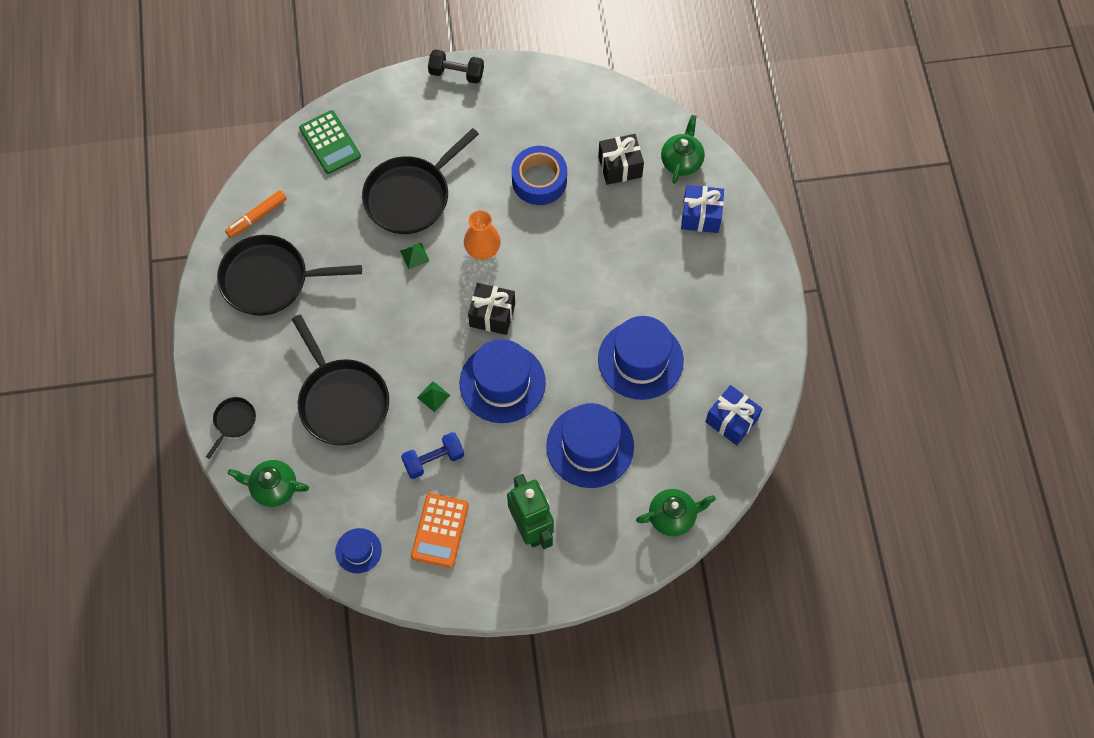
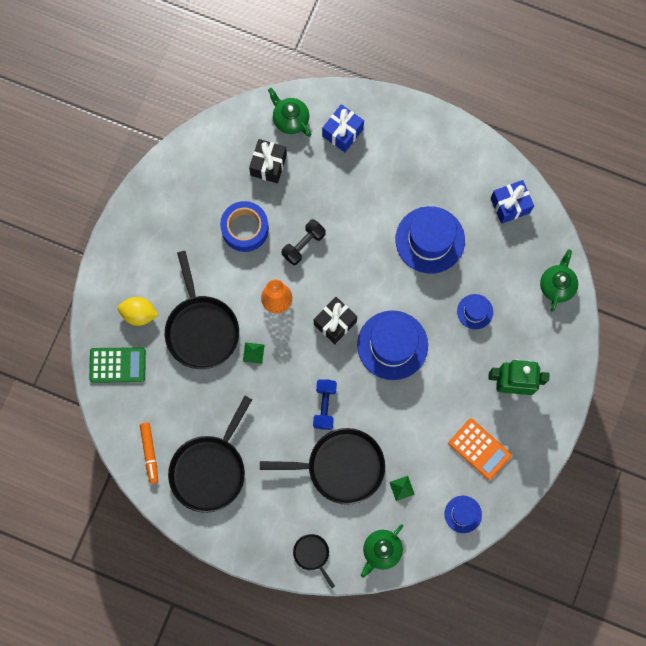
camera: 60 degrees left, 10 degrees up
(393, 134) = (139, 314): none -> yellow lemon
(433, 396) = (375, 399): green pyramid -> green pyramid (401, 488)
(434, 460) = (424, 425): blue dumbbell -> blue dumbbell (325, 406)
(456, 73) = (114, 238): black dumbbell -> black dumbbell (303, 245)
(590, 446) = (475, 311): blue hat -> blue hat, size x0.51

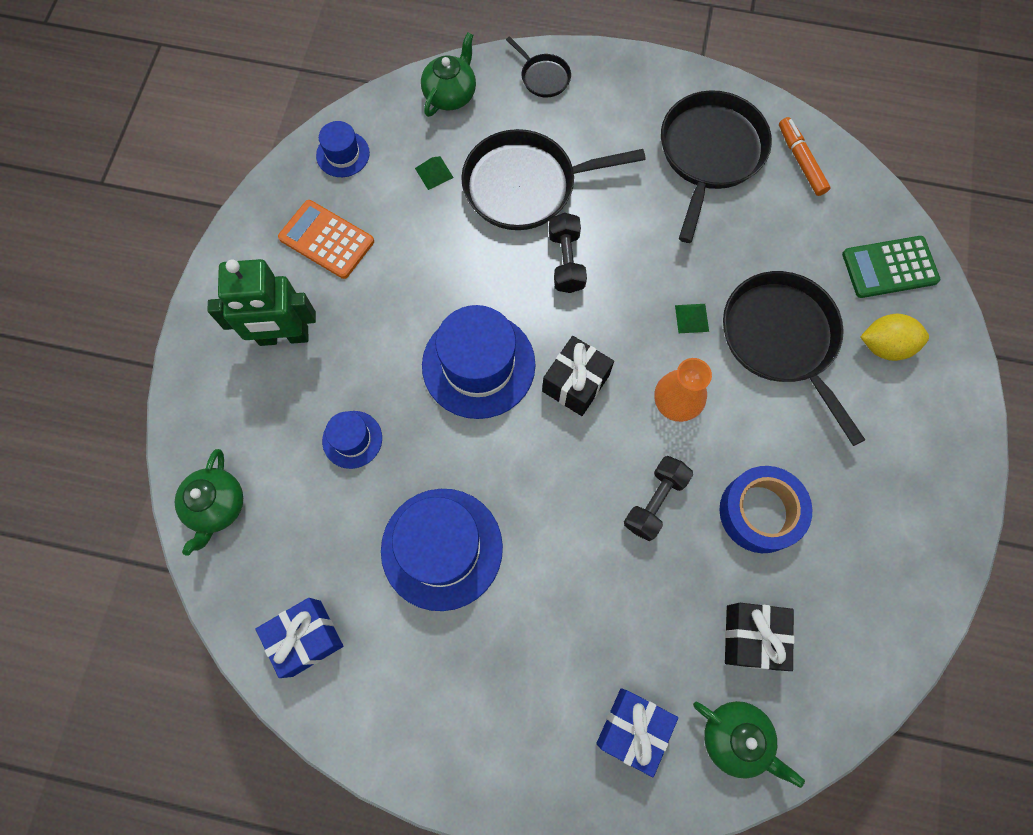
camera: 170 degrees right, 5 degrees down
(325, 406) = (566, 261): blue dumbbell -> black dumbbell

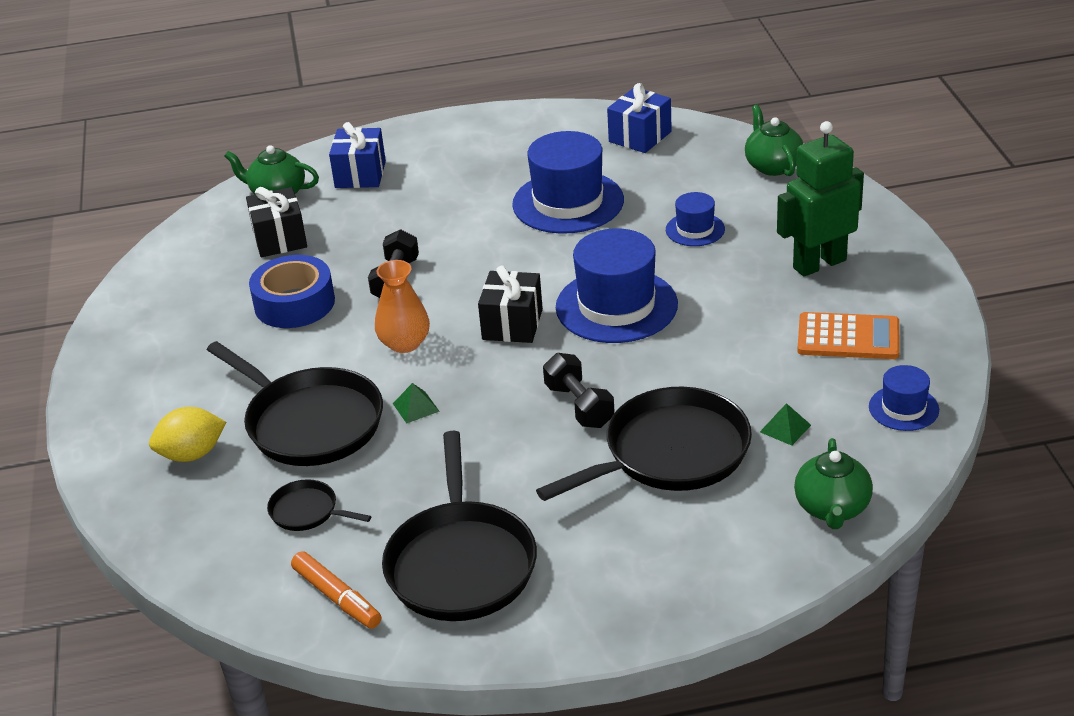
camera: 160 degrees right, 35 degrees down
(543, 77) = (729, 571): black pan -> black pan (307, 511)
(889, 267) = (196, 525): green calculator -> none

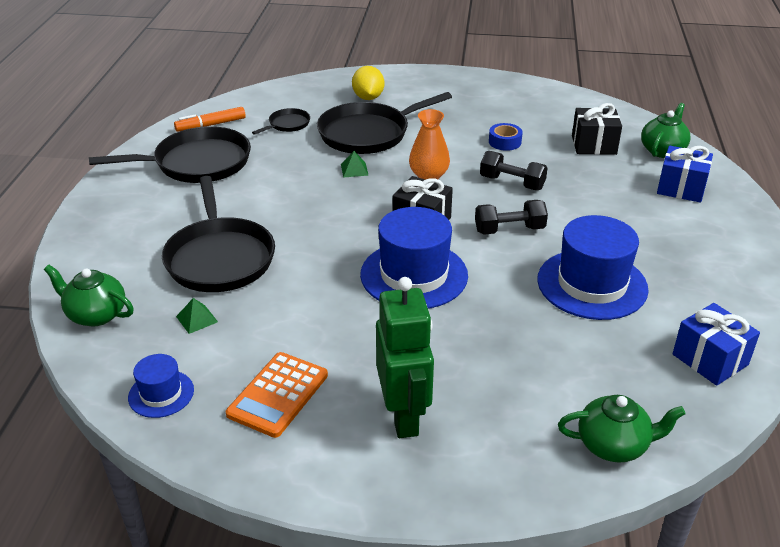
camera: 105 degrees right, 0 degrees up
(294, 303) = (504, 142): blue tape -> blue tape, size x0.55
(461, 564) = (197, 163): black pan -> black pan turned 150 degrees clockwise
(579, 406) = (303, 231): black dumbbell -> black dumbbell (509, 230)
(695, 229) = (508, 349): blue hat -> none

